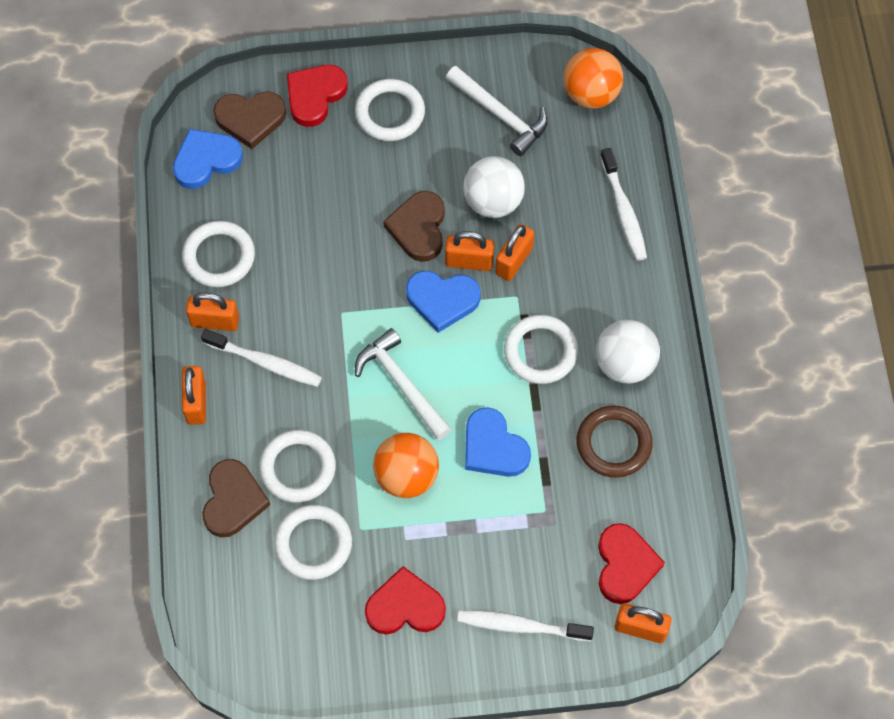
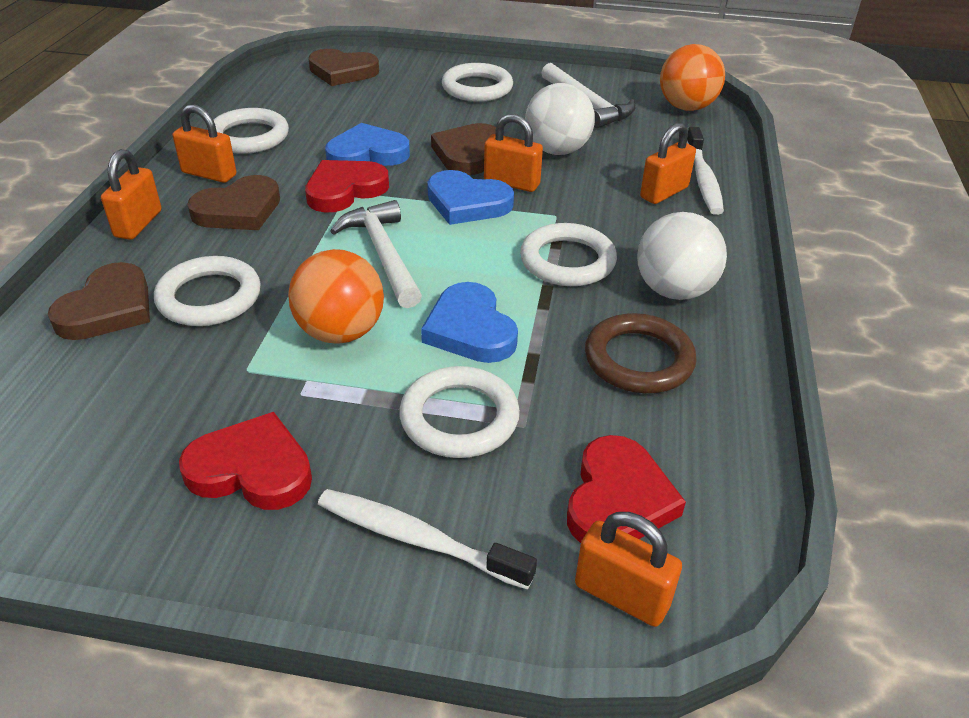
camera: 15 degrees right, 25 degrees down
(206, 160) = (284, 85): blue heart -> blue heart (367, 153)
(265, 362) = (239, 210): white toothbrush -> brown heart
(313, 544) = (174, 371): white ring -> white ring (459, 418)
(315, 96) = (411, 69): red heart -> red heart (345, 190)
(514, 261) = (563, 191): orange padlock -> orange padlock (664, 192)

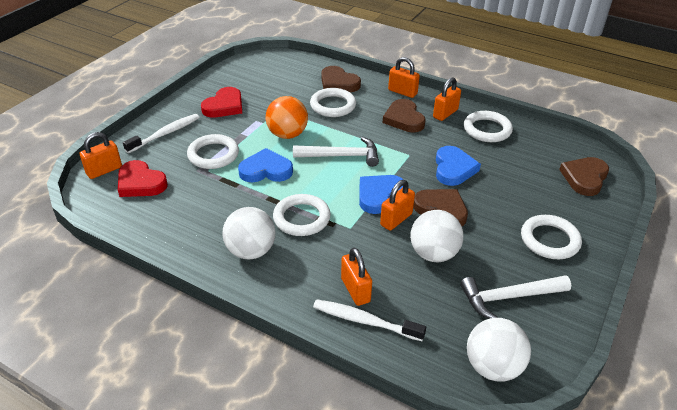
camera: 110 degrees right, 0 degrees up
(345, 190) = (412, 154): red heart -> none
(638, 359) = (209, 217): brown ring -> none
(686, 107) = (493, 367): orange ball -> white ball

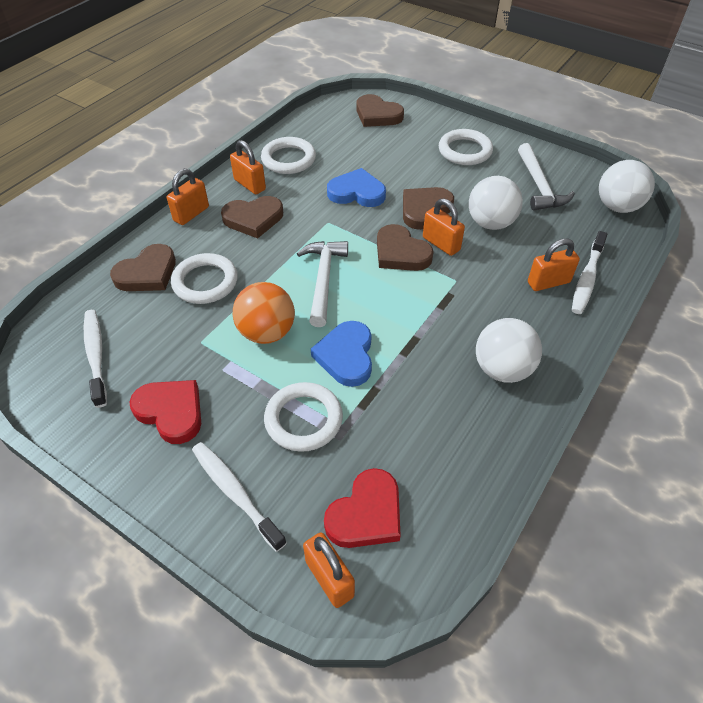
camera: 85 degrees left, 10 degrees up
(267, 76) = (96, 355): none -> white toothbrush
(301, 218) = (441, 321): white ring -> none
(379, 195) = (400, 253): blue heart -> brown heart

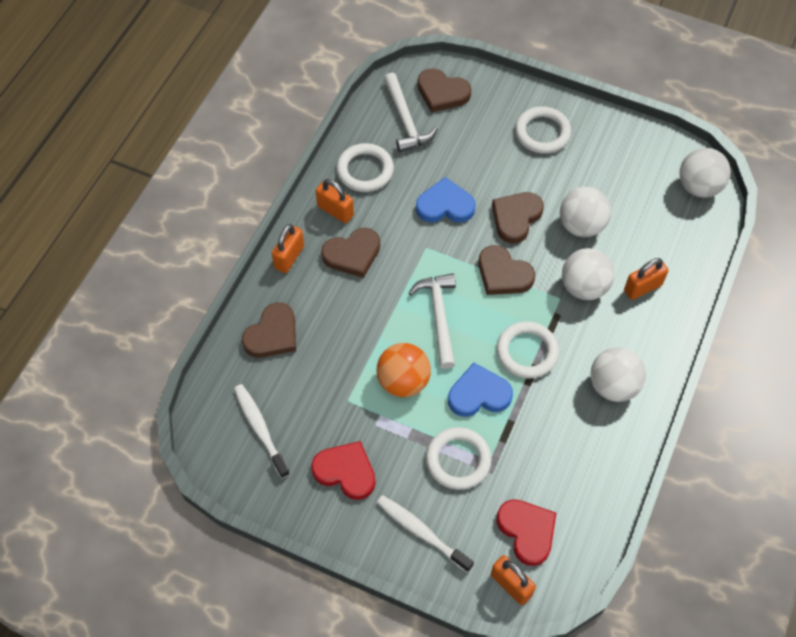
camera: 10 degrees left, 10 degrees up
(205, 282) = (330, 336): white ring -> white ring (527, 352)
(346, 356) = (479, 394): blue heart -> blue heart turned 90 degrees clockwise
(366, 514) = (527, 531): red heart -> red heart turned 60 degrees counterclockwise
(441, 244) = (539, 258): orange padlock -> none
(484, 274) = (584, 287): none -> white ball
(539, 186) = (622, 170): white hammer -> white hammer (406, 120)
(587, 278) = (676, 278): white toothbrush -> none

